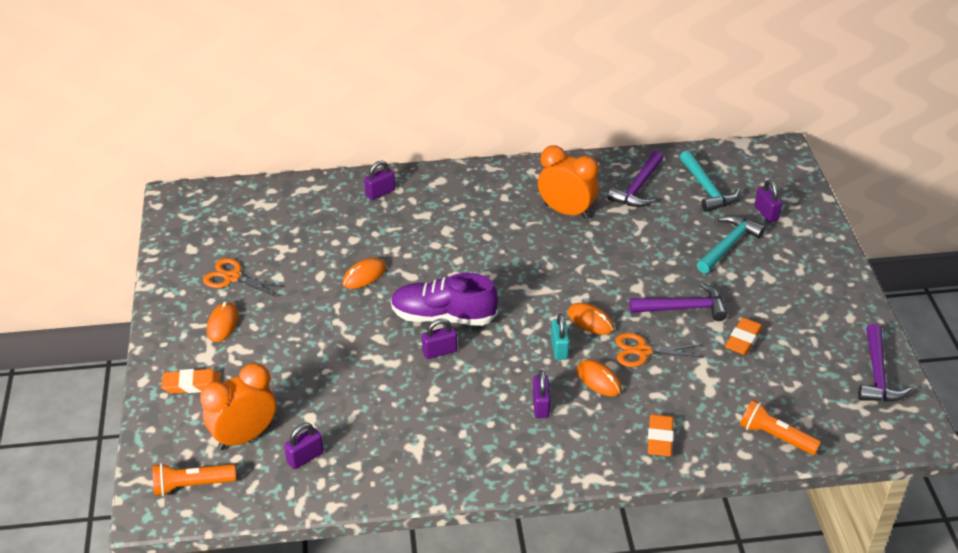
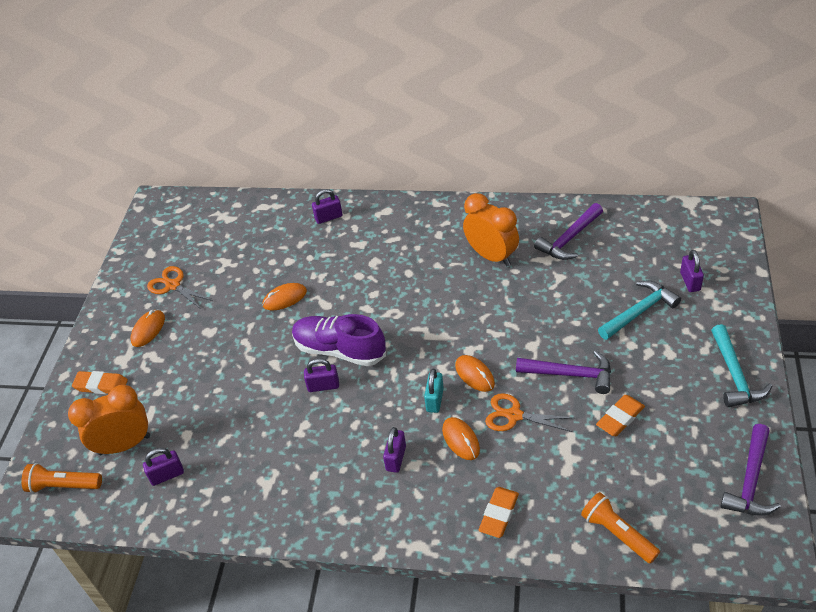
camera: 20 degrees right, 5 degrees up
(707, 189) = (637, 248): turquoise hammer -> turquoise hammer (735, 375)

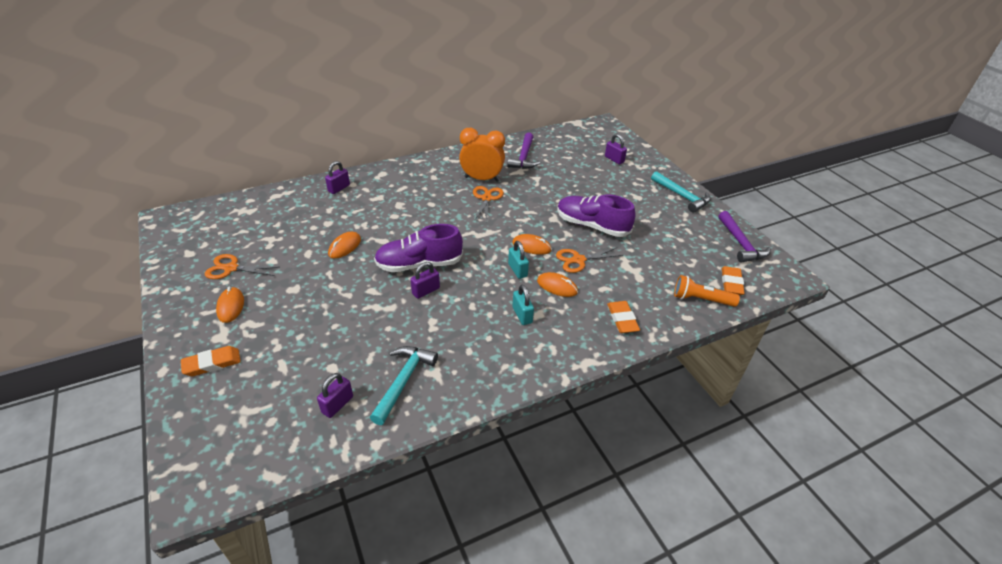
camera: 40 degrees left, 5 degrees down
(63, 485) = (231, 459): orange flashlight -> none
(124, 445) = (274, 399): orange clock -> none
(396, 458) = (522, 315): purple padlock -> turquoise padlock
(475, 287) = (486, 198): none -> orange scissors
(570, 374) = (592, 226): purple hammer -> purple shoe
(620, 418) = (642, 238): orange eraser -> orange eraser (731, 283)
(639, 311) = (600, 182): turquoise hammer -> turquoise hammer (403, 381)

